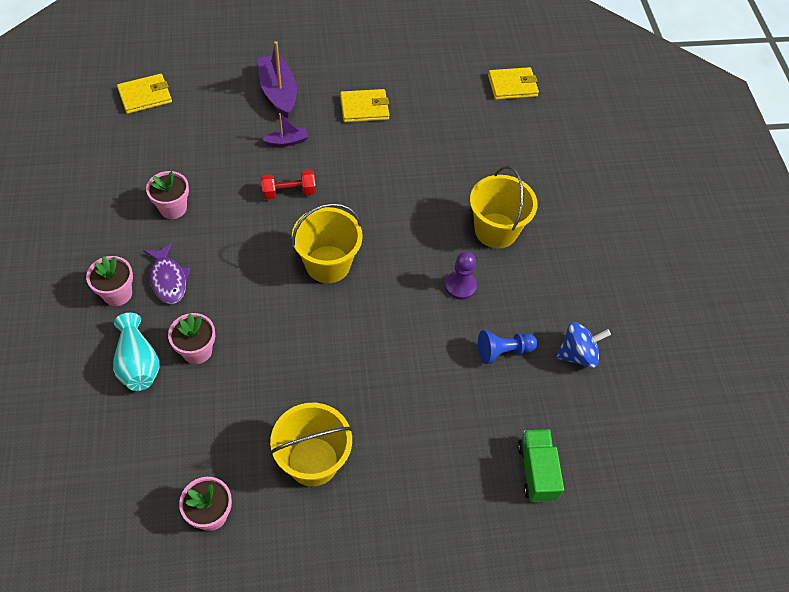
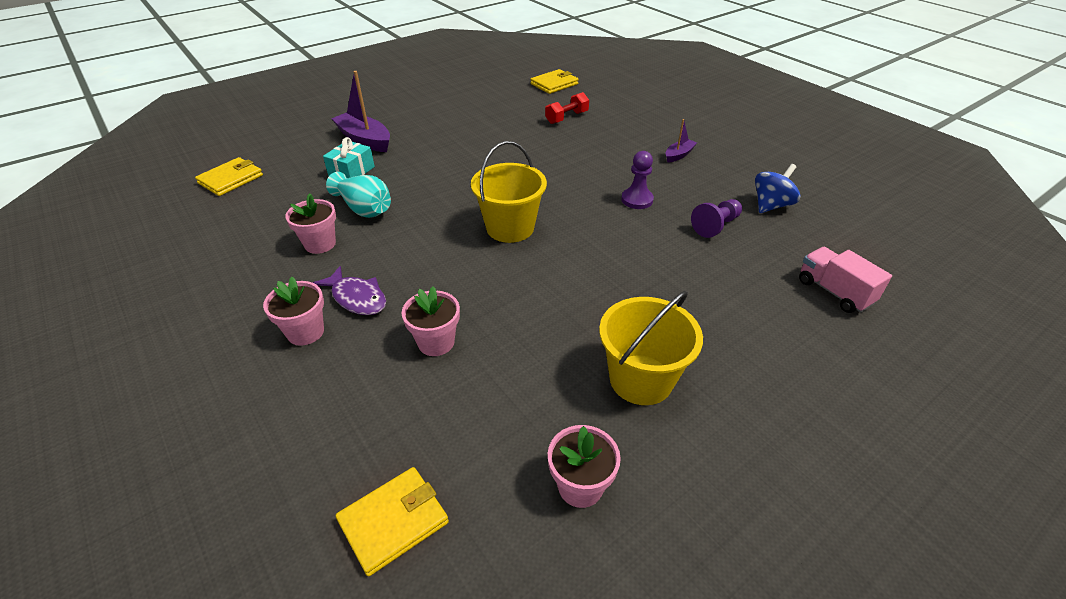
camera: 25 degrees left, 15 degrees down
(138, 363) = (376, 382): turquoise vase -> turquoise vase (364, 209)
(244, 131) = (351, 171): none -> turquoise gift
(287, 141) = (399, 165): purple boat -> purple boat (679, 155)
(289, 192) = (429, 195): red dumbbell -> red dumbbell (566, 117)
(364, 108) = (450, 127): yellow wallet -> yellow wallet (393, 521)
(496, 230) = (627, 159): yellow bucket -> none
(503, 351) = (715, 226): blue pawn -> purple pawn
(536, 471) = (834, 292): green truck -> pink truck

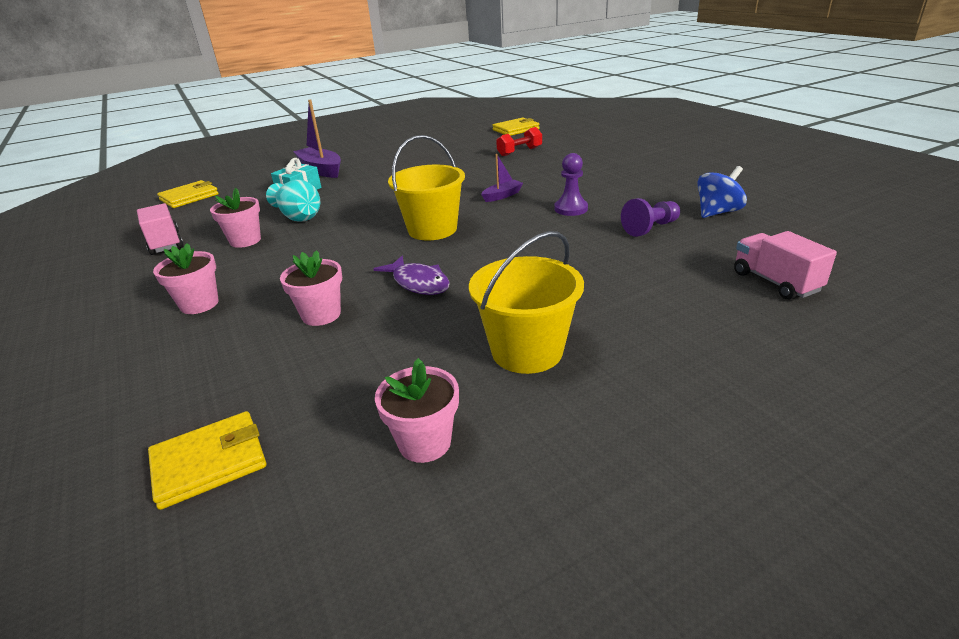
camera: 10 degrees right, 10 degrees down
(232, 248) = (165, 243): none -> pink truck
(357, 298) = (260, 280): purple fish -> purple fish (418, 283)
(679, 155) = (626, 176): purple boat -> purple boat (502, 196)

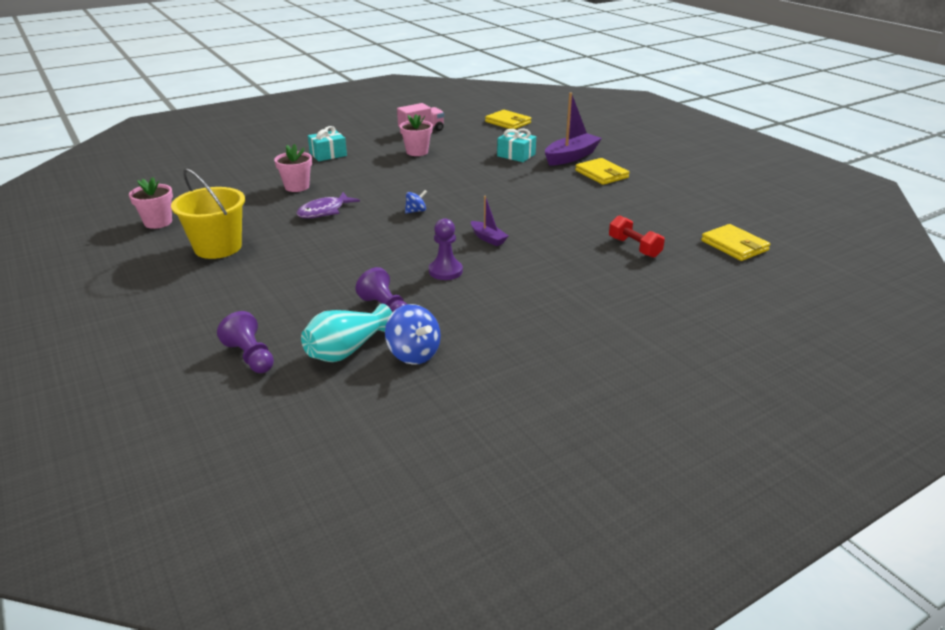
camera: 85 degrees right, 0 degrees up
(199, 304) = (328, 154): pink flower pot -> turquoise gift
(209, 462) = (181, 180): yellow wallet -> yellow wallet (601, 174)
(298, 216) = (458, 162): turquoise vase -> turquoise vase (347, 350)
(432, 229) = (416, 211): yellow bucket -> blue spinning top
(775, 282) = (250, 356): pink truck -> purple pawn

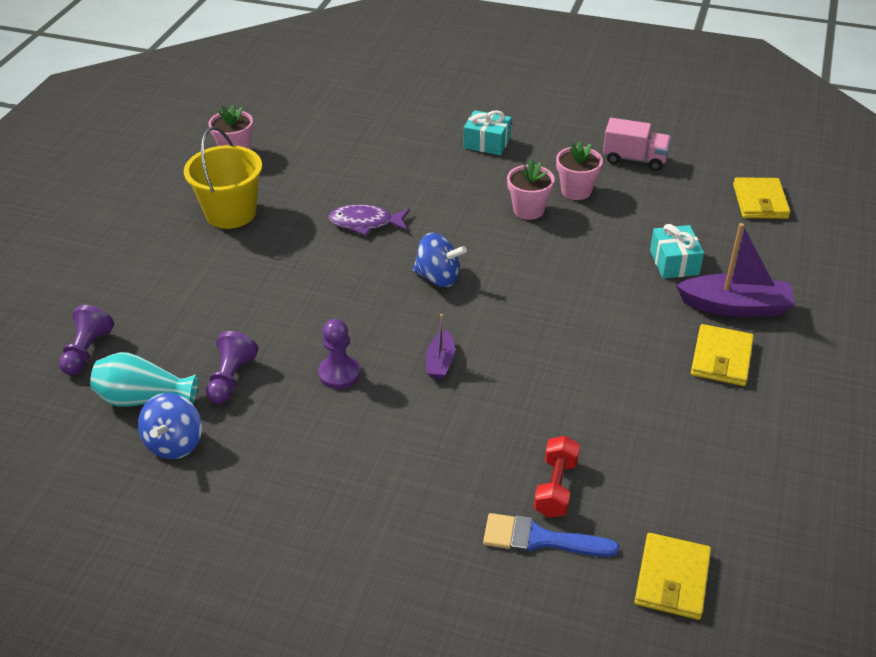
camera: 50 degrees right, 10 degrees up
(297, 187) = (393, 174): pink flower pot -> pink flower pot (528, 210)
(416, 211) = (438, 277): blue spinning top -> blue spinning top, size x1.71
(666, 267) = (539, 539): none -> blue brush

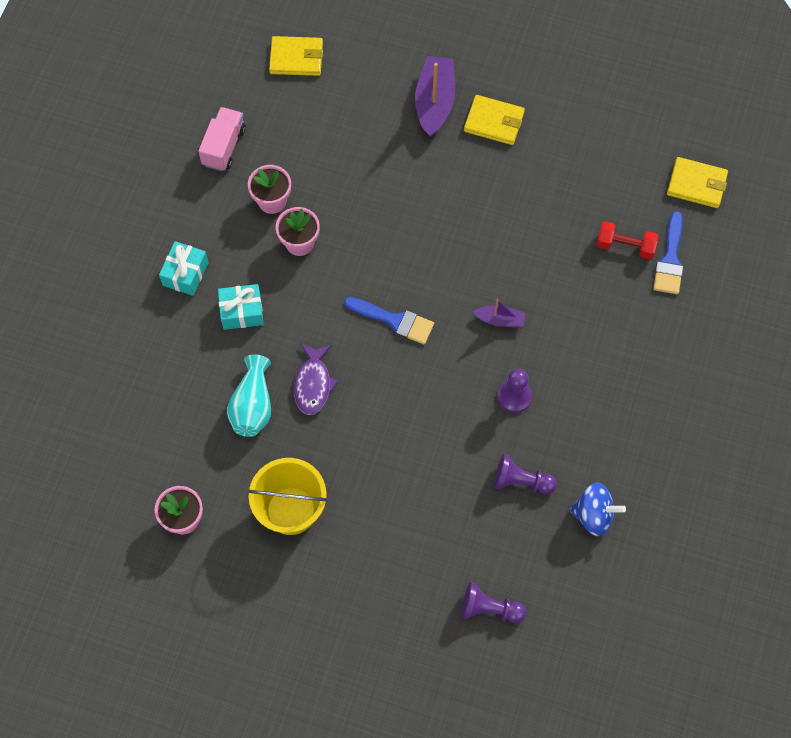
camera: 90 degrees left, 25 degrees up
(144, 398) = (545, 548): turquoise vase -> turquoise vase (252, 406)
(438, 277) = (394, 321): blue spinning top -> blue brush
(674, 262) = (378, 136): turquoise gift -> turquoise gift (242, 312)

